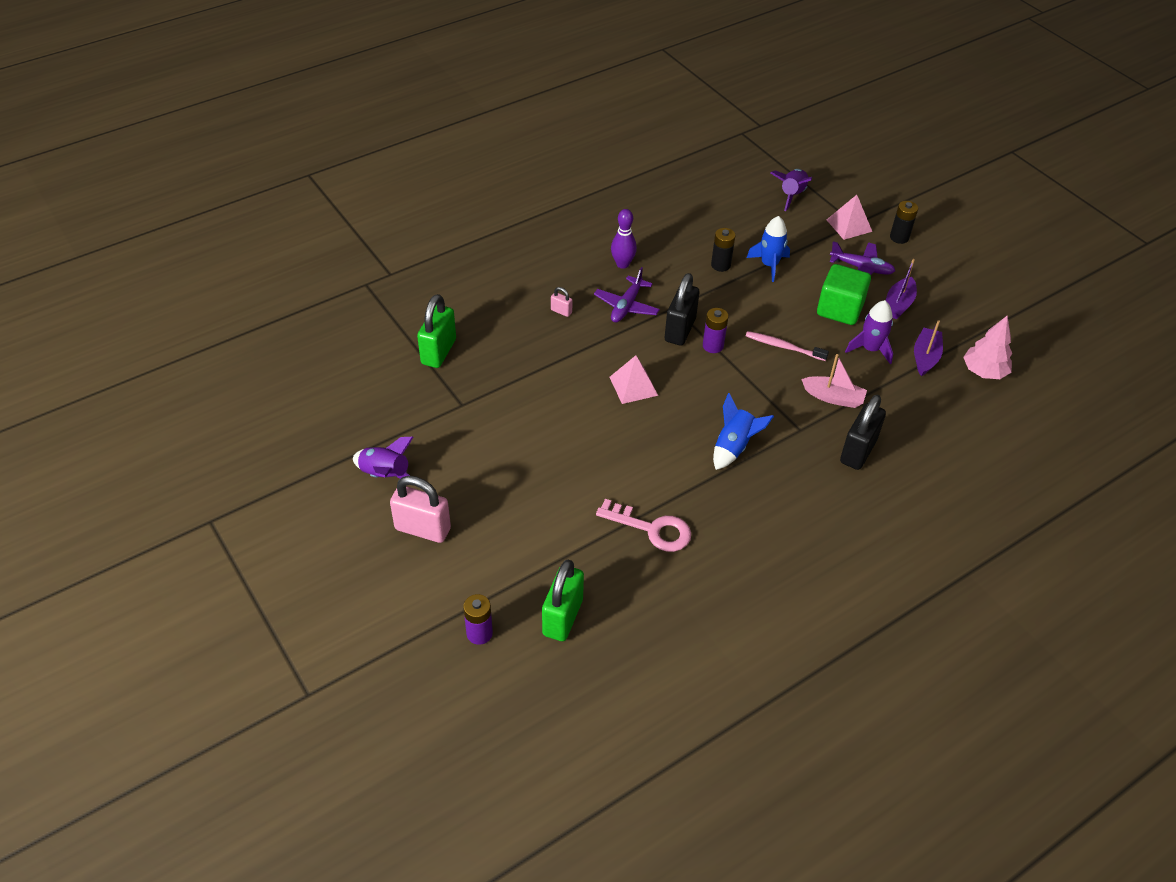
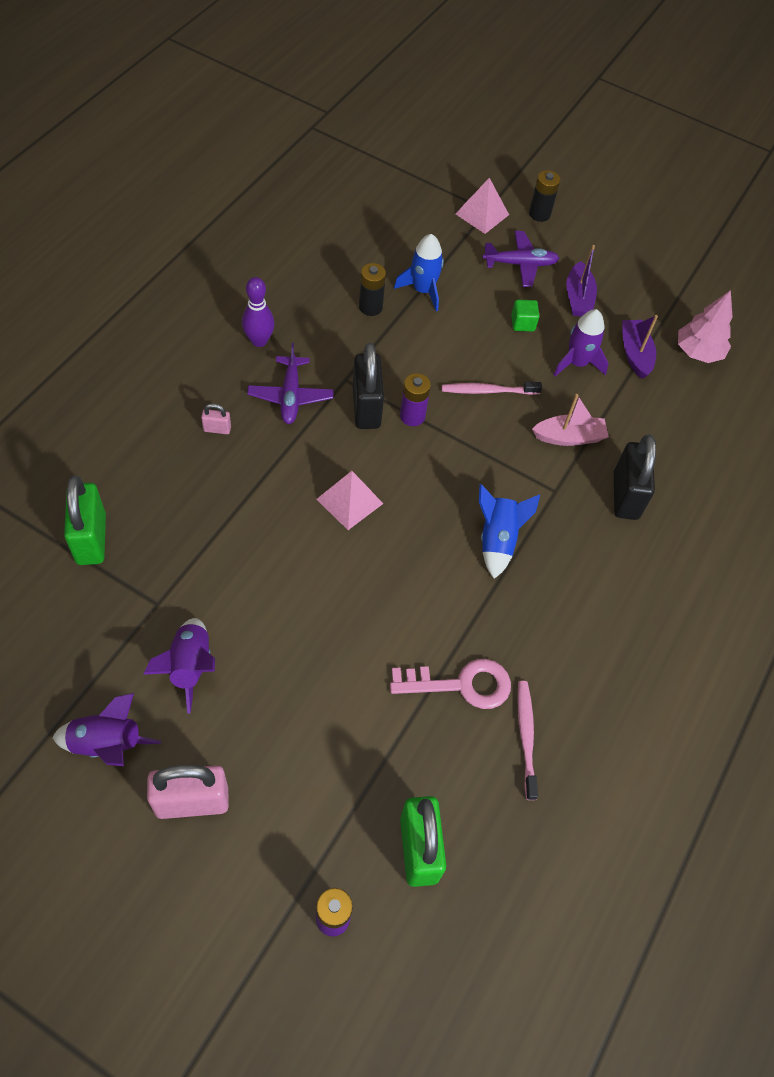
camera: 30 degrees left, 10 degrees up
(683, 579) = (526, 737): none -> pink toothbrush
(791, 195) = (404, 193): purple rocket -> purple rocket (190, 666)
(839, 309) = (523, 323): green cube -> green cube, size x0.49

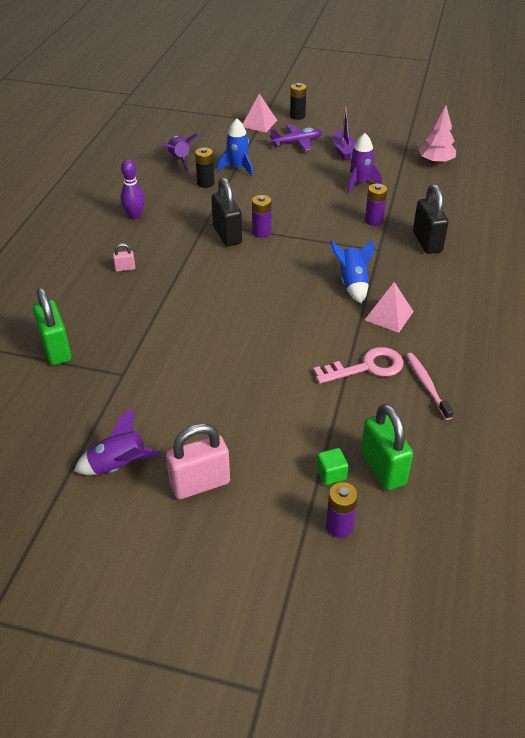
camera: 10 degrees left, 15 degrees down
(190, 666) = (163, 404): purple rocket -> purple rocket (179, 160)
(290, 396) = (170, 240): purple plane -> none
(349, 501) = (239, 286): pink pyramid -> pink pyramid (389, 315)
(488, 391) = (307, 209): pink toothbrush -> none
(523, 323) = (313, 171): green cube -> green cube (331, 474)
(569, 437) = (374, 221): pink boat -> purple battery
(635, 354) = (395, 171): purple boat -> none

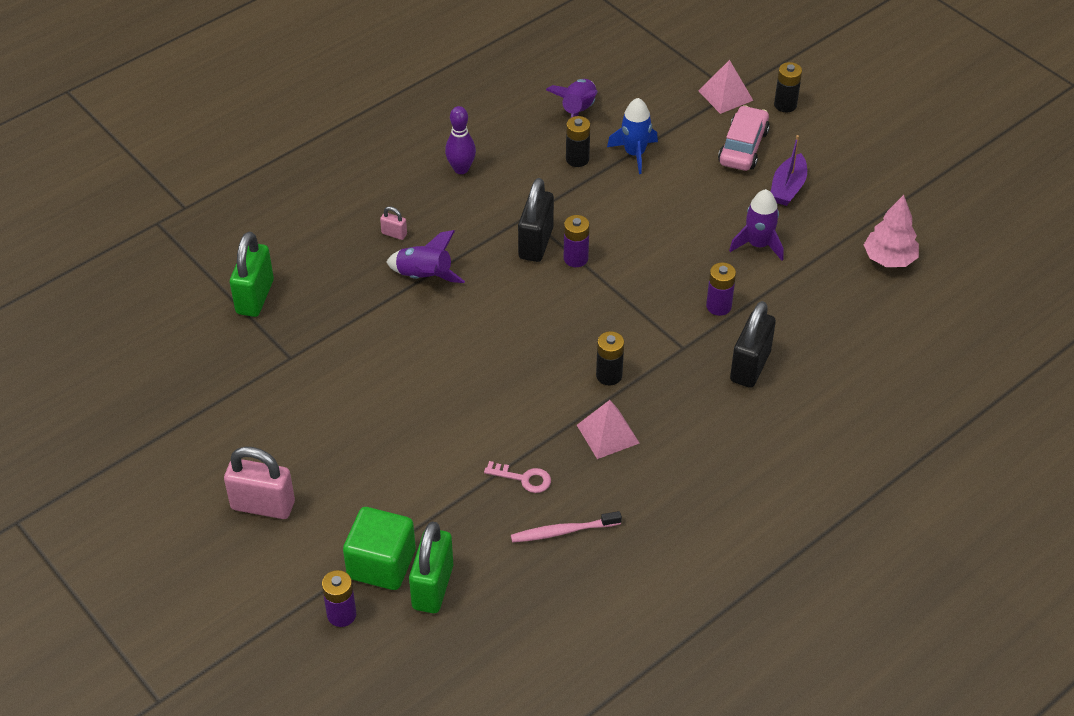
camera: 35 degrees right, 5 degrees up
(118, 466) = (211, 449): purple rocket -> purple rocket (424, 276)
(297, 142) = (743, 147): purple plane -> pink car
(331, 474) = (381, 564): green cube -> green cube, size x2.05
(352, 284) = (609, 375): blue rocket -> black battery
(366, 367) = (524, 478): pink key -> pink key, size x0.61
(427, 385) = (563, 531): pink toothbrush -> pink toothbrush turned 120 degrees counterclockwise

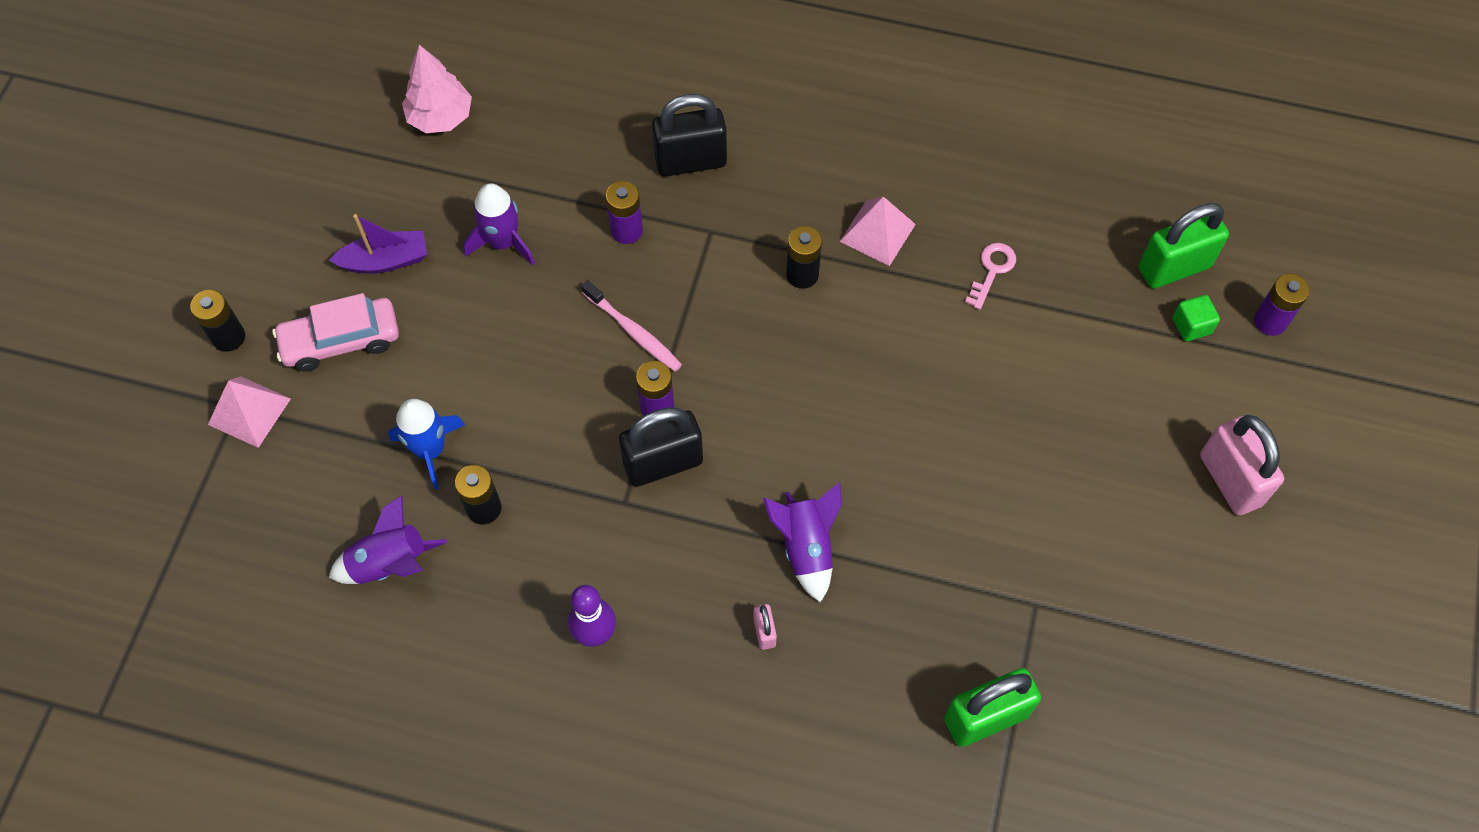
camera: 125 degrees left, 15 degrees up
(381, 564) = (1191, 326): green cube -> green cube, size x0.49
(524, 478) = (992, 270): pink key -> pink key turned 45 degrees clockwise
(563, 531) = (1021, 202): pink toothbrush -> pink toothbrush (633, 332)

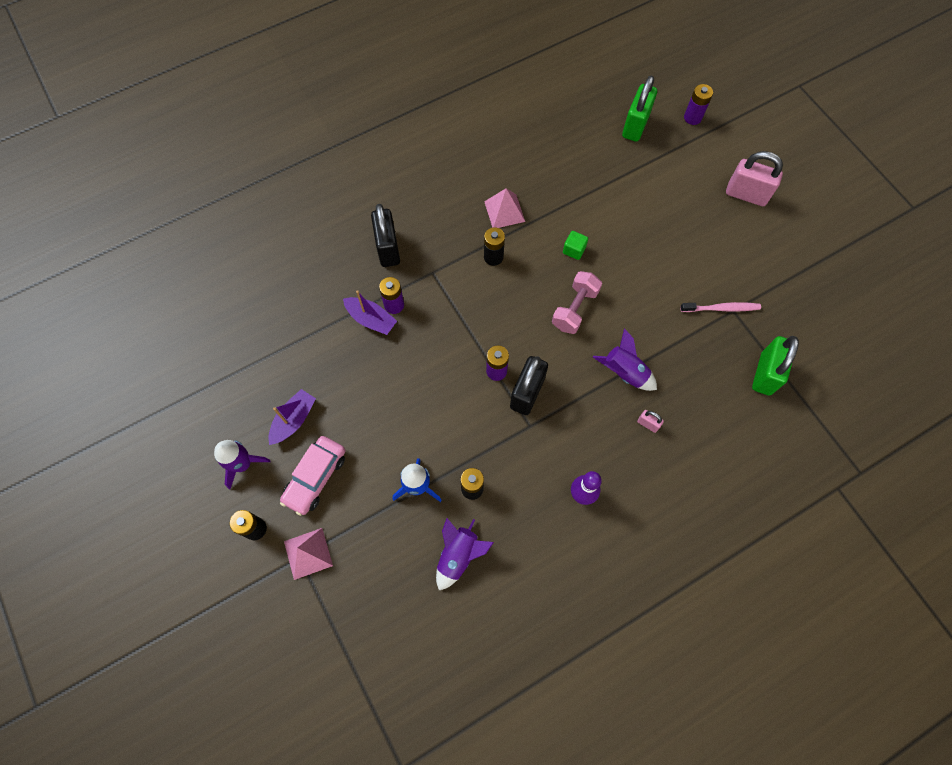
camera: 45 degrees left, 5 degrees up
(440, 117) = (242, 329): pink tree -> none
(503, 242) = (342, 361): purple rocket -> purple rocket (242, 464)
(583, 224) = (371, 319): none -> purple boat
(633, 332) = (449, 347): pink toothbrush -> pink toothbrush (721, 308)
(690, 161) = (388, 249): black padlock -> black padlock turned 45 degrees counterclockwise
(831, 420) = (574, 309): none -> pink dumbbell
(992, 270) = (568, 187): pink key -> none
(1191, 326) = (667, 144): green cube -> green cube (574, 250)

